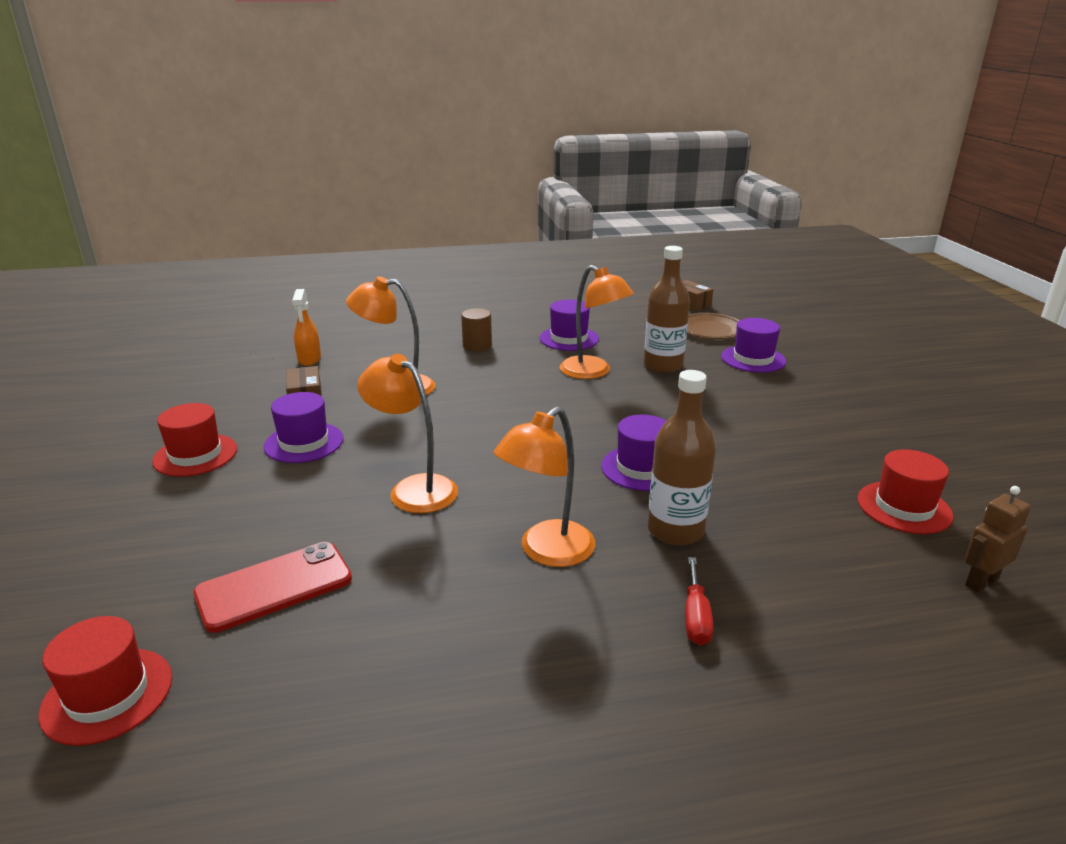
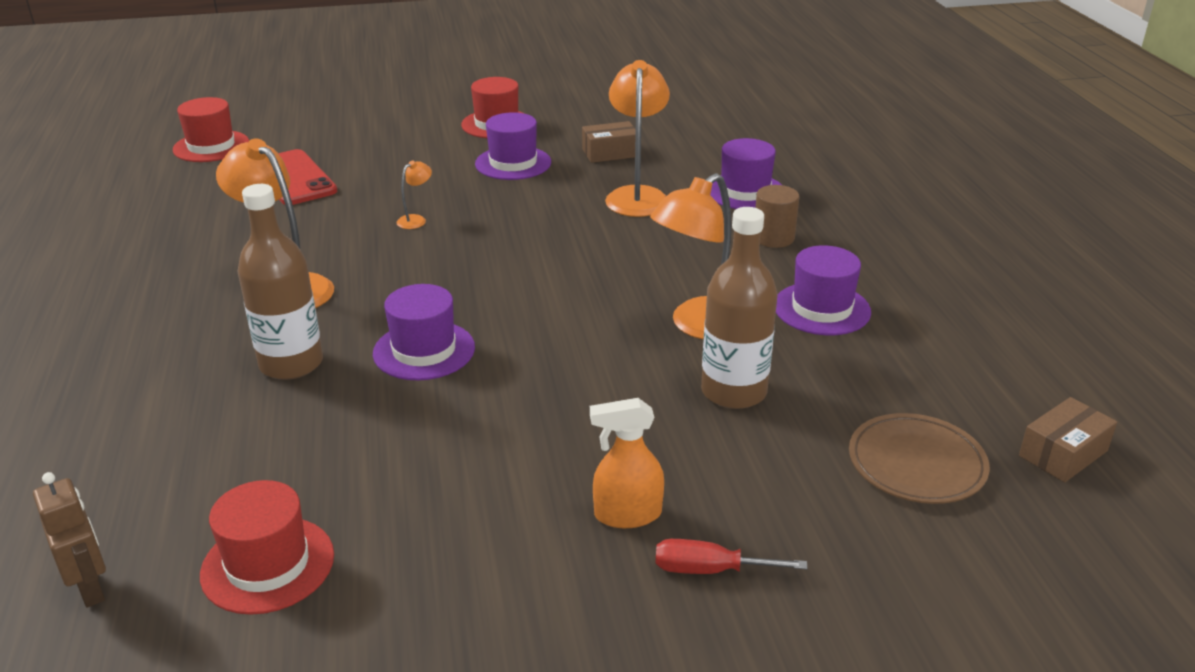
camera: 90 degrees right, 5 degrees up
(309, 359) = (707, 144): orange spray bottle -> orange spray bottle (627, 514)
(413, 488) = (416, 220): orange lamp -> orange lamp, size x0.44
(696, 617) = (154, 363): red screwdriver -> red screwdriver (709, 570)
(753, 359) = (782, 499): purple hat -> purple hat (745, 191)

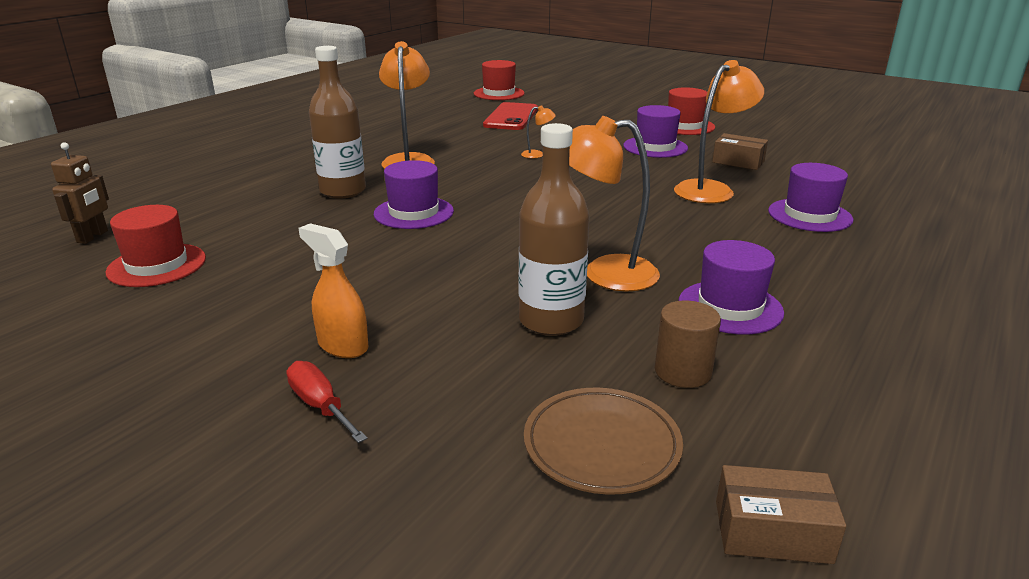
camera: 45 degrees right, 5 degrees down
(773, 238) = (777, 250): brown cylinder -> brown cylinder (682, 372)

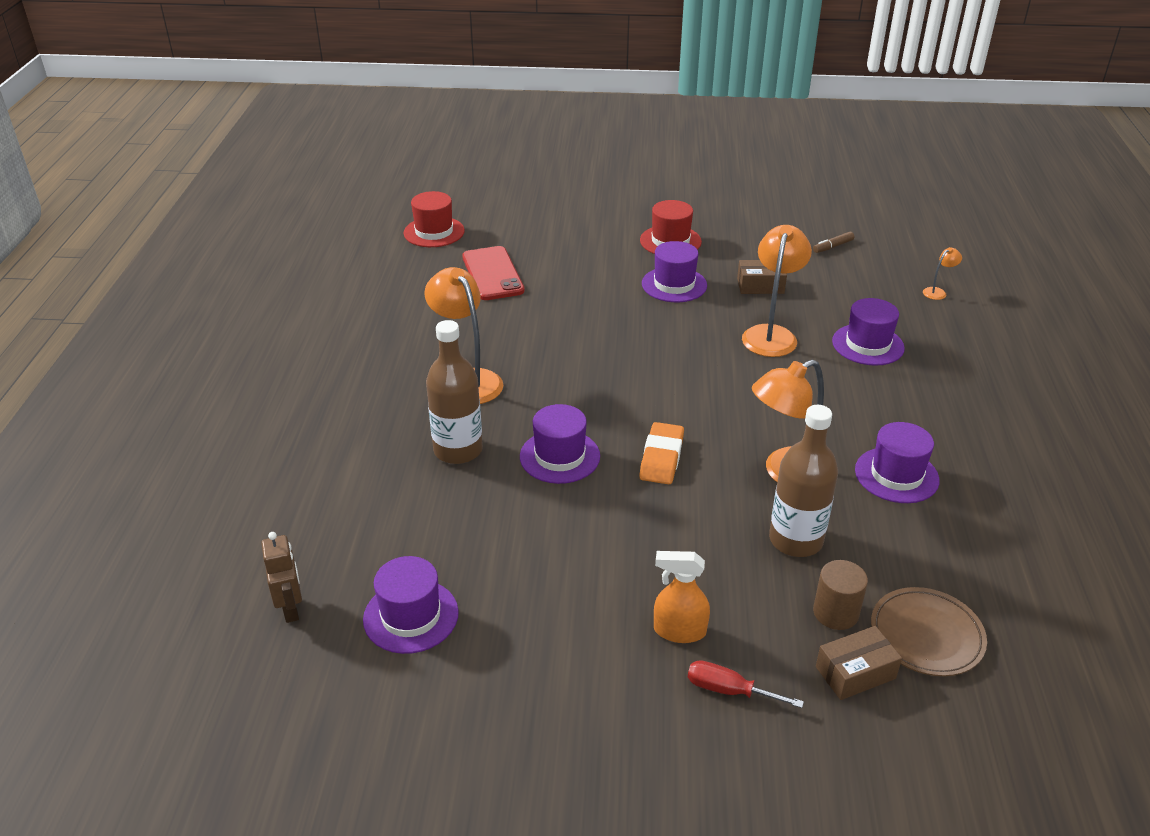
camera: 30 degrees left, 10 degrees up
(157, 265) = (411, 616): red hat -> purple hat
(498, 234) = (661, 458): none -> orange eraser
(537, 154) = (581, 330): orange lamp -> orange lamp (937, 292)
(682, 372) = (918, 551): brown cylinder -> brown cylinder (835, 613)
(772, 532) = (1057, 651): brown box -> brown box (855, 673)
(846, 154) = (833, 246): none -> brown marker

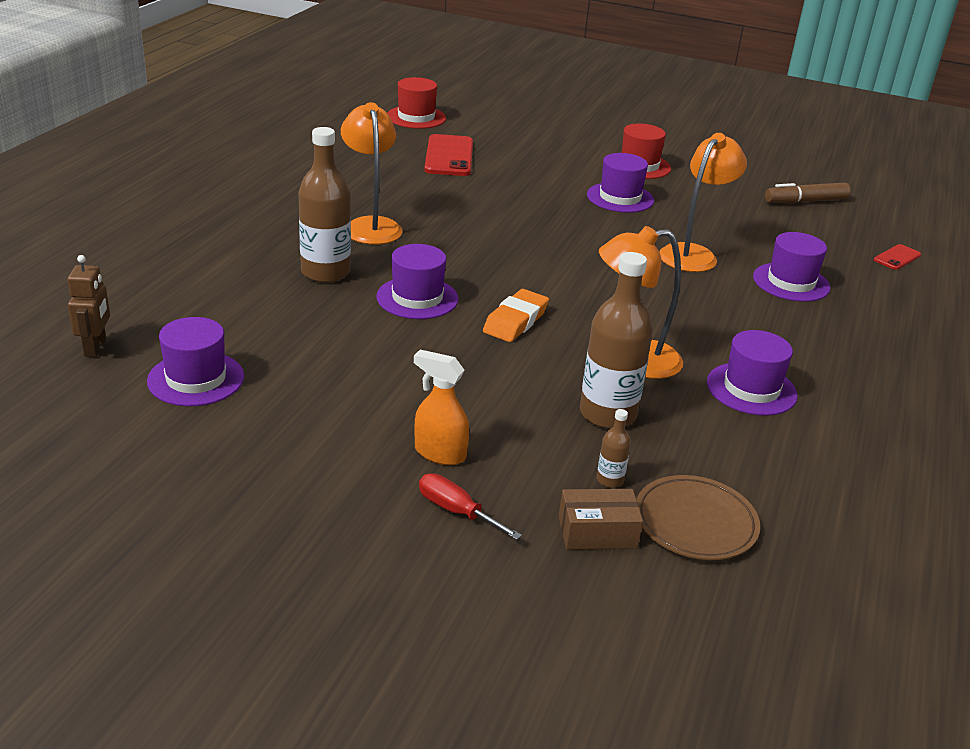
camera: 15 degrees right, 5 degrees down
(760, 286) = (708, 216): brown box -> none
(833, 246) = (805, 201): brown marker -> brown marker, size x1.69
(835, 613) = (610, 480): brown cylinder -> brown bottle
(937, 292) = (897, 257): orange lamp -> red phone

